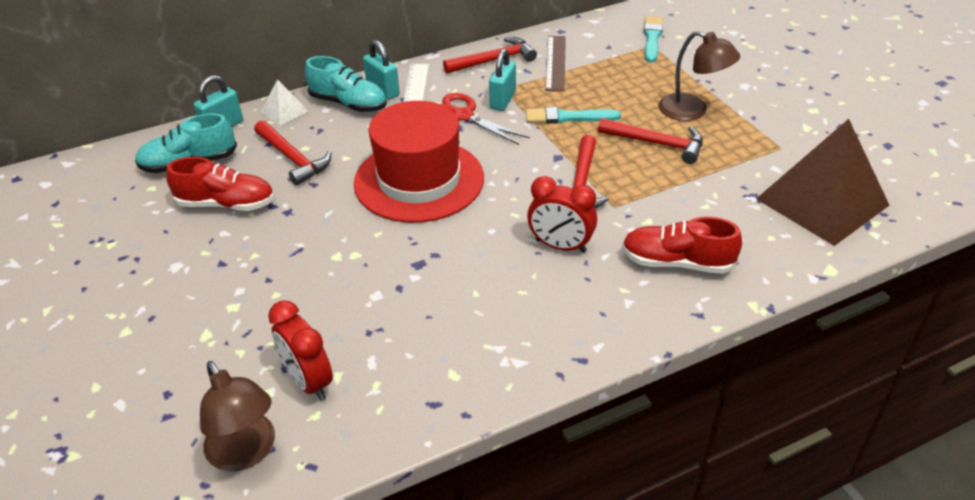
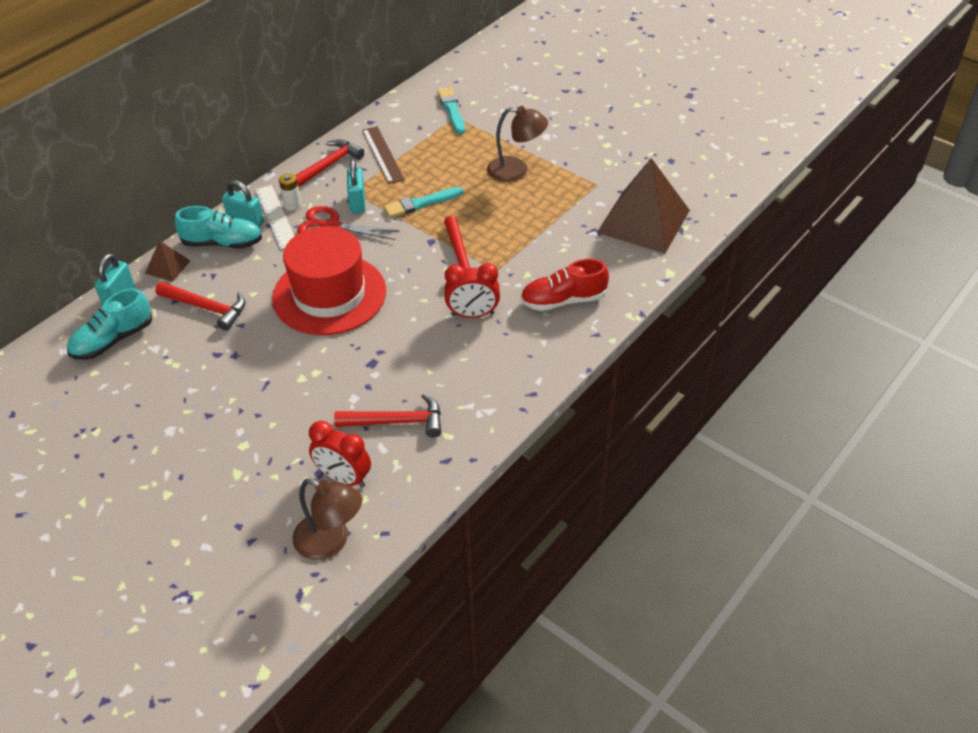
camera: 25 degrees left, 5 degrees up
(226, 204) = (175, 365): red shoe -> none
(284, 111) = (167, 267): white pyramid -> brown pyramid
(437, 86) = (292, 205): none -> white battery
(657, 143) = (502, 207): red hammer -> red hammer (396, 421)

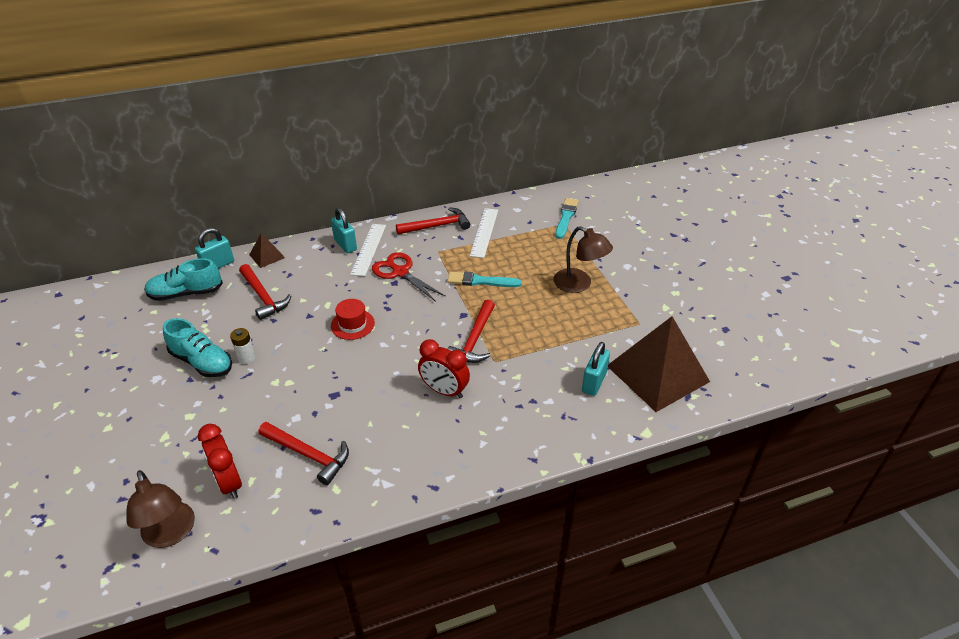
camera: 30 degrees right, 5 degrees down
(222, 243) = (316, 254): turquoise shoe -> turquoise shoe (202, 362)
(292, 205) = (387, 245): white battery -> white battery (246, 358)
(329, 294) = (352, 324): red hat -> red hat, size x0.44
(357, 202) = (434, 261): turquoise padlock -> turquoise padlock (594, 382)
(382, 154) = (484, 232): brown ruler -> white ruler
(563, 300) = (529, 414): red shoe -> none

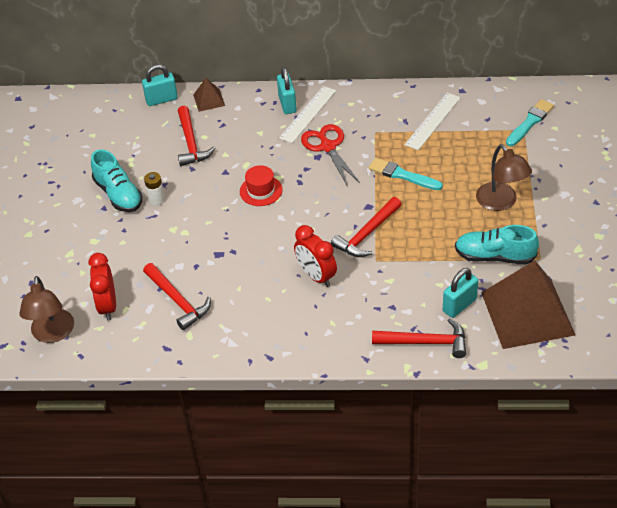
camera: 25 degrees right, 5 degrees up
(186, 293) = (125, 123): turquoise shoe -> turquoise shoe (494, 256)
(437, 226) = (387, 103): red hammer -> red hammer (425, 342)

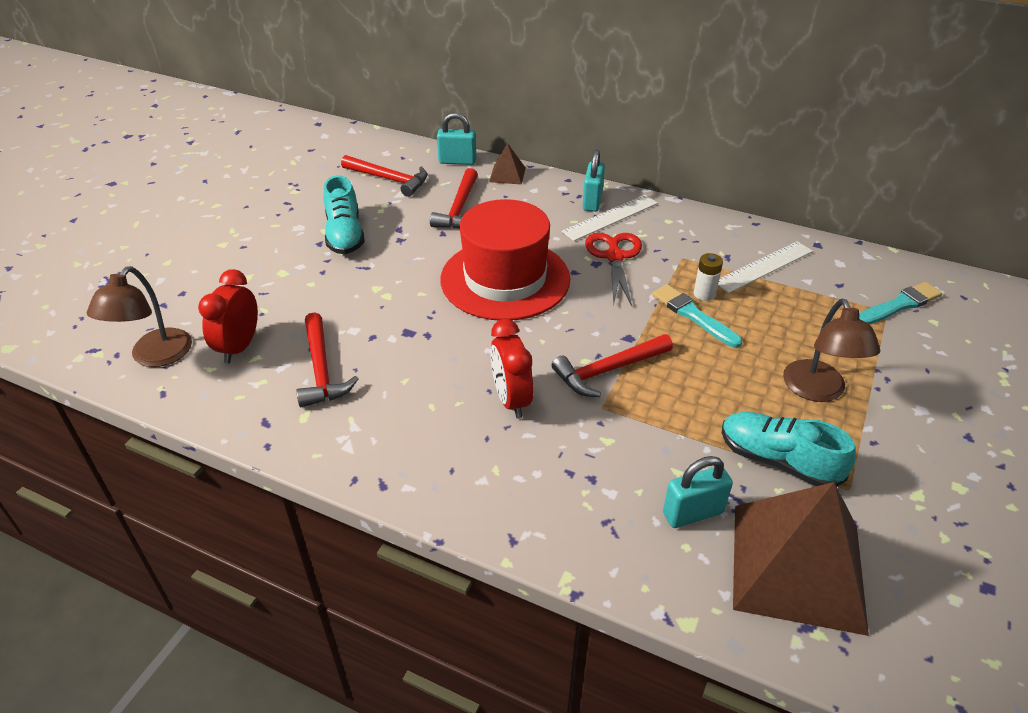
camera: 20 degrees right, 5 degrees down
(157, 200) = (381, 253): white battery -> white battery (704, 294)
(261, 191) = (505, 279): red hat -> red hat, size x2.29
(425, 342) = (614, 550): red hammer -> red hammer (389, 179)

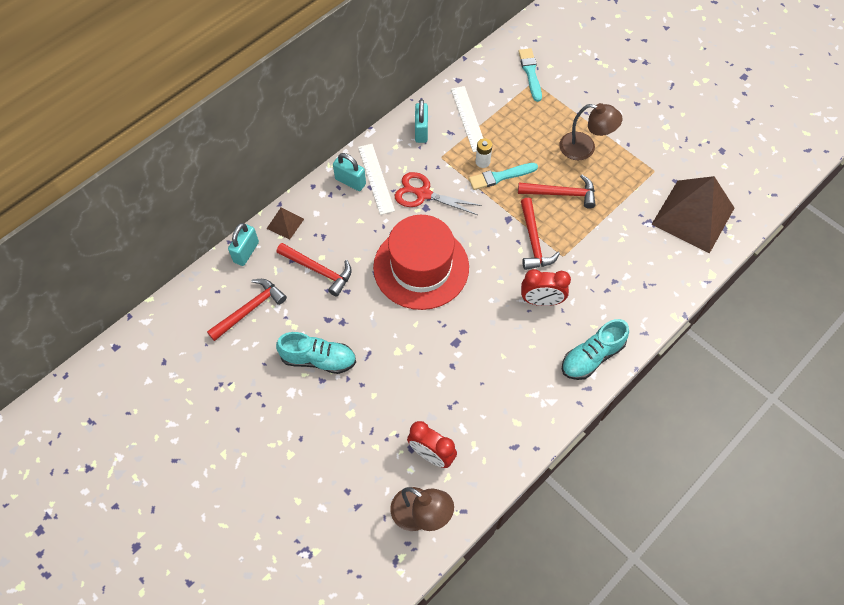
camera: 70 degrees left, 20 degrees up
(322, 369) = (475, 404): red hammer -> red hammer (561, 193)
(693, 513) = (650, 244): turquoise padlock -> turquoise padlock (421, 131)
(778, 461) = (628, 191): turquoise shoe -> turquoise shoe (592, 357)

